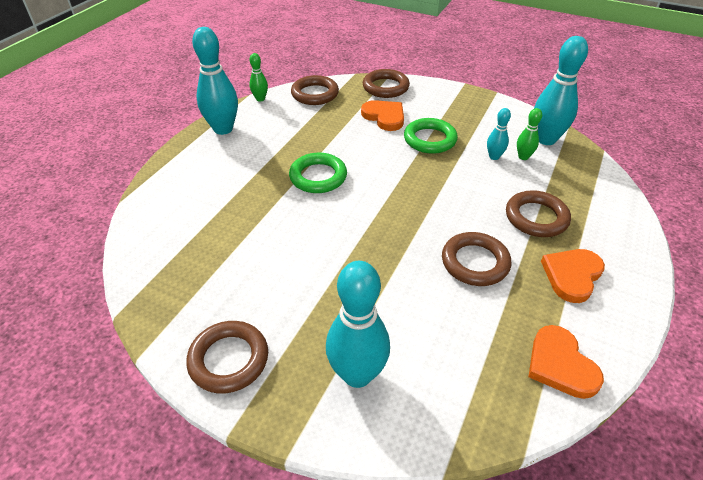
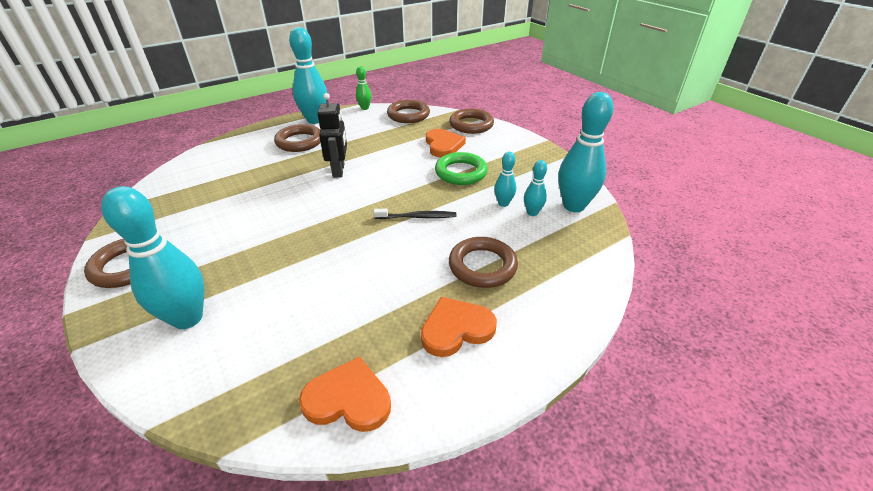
camera: 30 degrees right, 5 degrees down
(318, 177) = (339, 171): green ring -> black robot
(441, 195) = (417, 217): none -> black toothbrush
(475, 262) = (380, 279): brown ring -> brown ring (299, 142)
(523, 157) = (532, 213): green bowling pin -> turquoise bowling pin
(560, 365) = (348, 399): orange heart -> orange heart turned 90 degrees clockwise

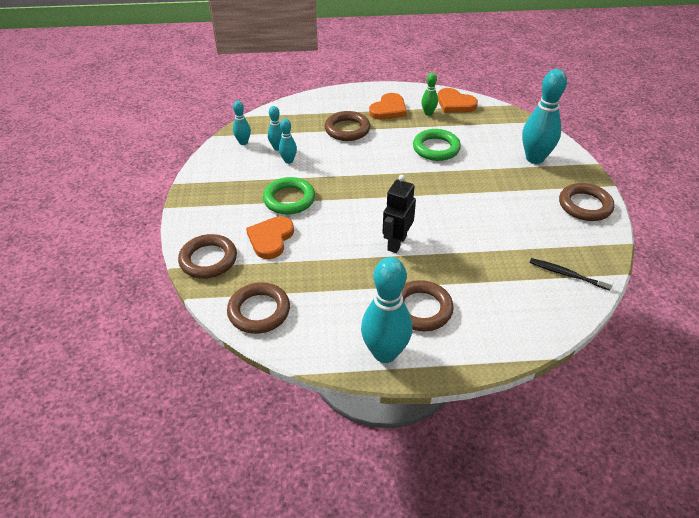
camera: 150 degrees left, 5 degrees up
(344, 281) = (436, 148): none -> green ring
(365, 108) = (302, 356): green bowling pin -> green bowling pin (428, 113)
(417, 217) = (360, 172): black toothbrush -> black toothbrush (567, 274)
(456, 329) = (388, 109): orange heart -> orange heart turned 60 degrees counterclockwise
(574, 206) = (243, 142): turquoise bowling pin -> turquoise bowling pin, size x0.50

